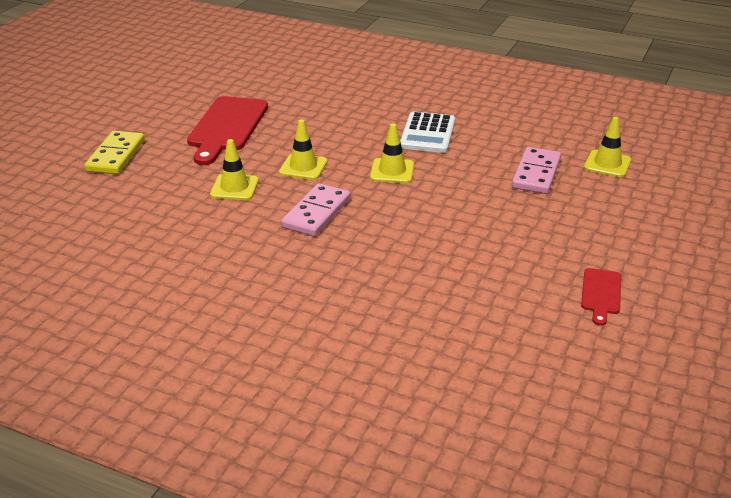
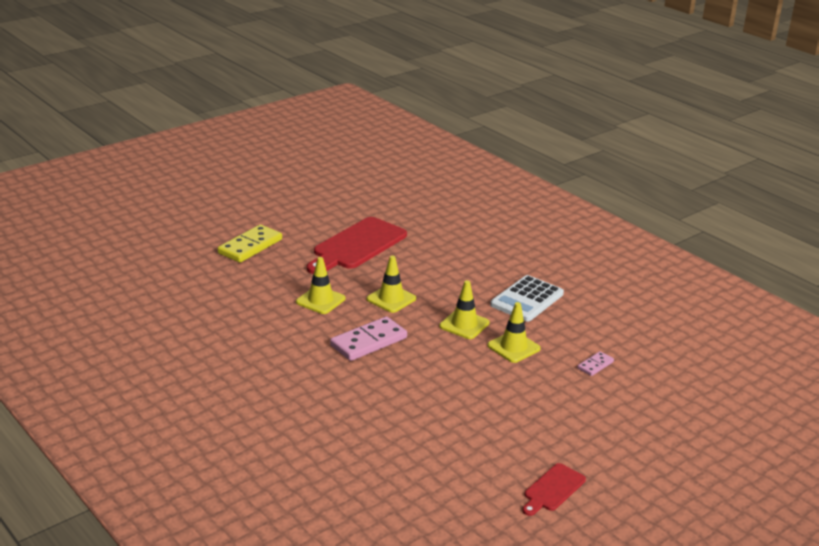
camera: 25 degrees right, 5 degrees down
(536, 173) = (595, 365): pink domino -> pink domino, size x0.51
(607, 164) = (674, 377): yellow traffic cone -> yellow traffic cone (513, 347)

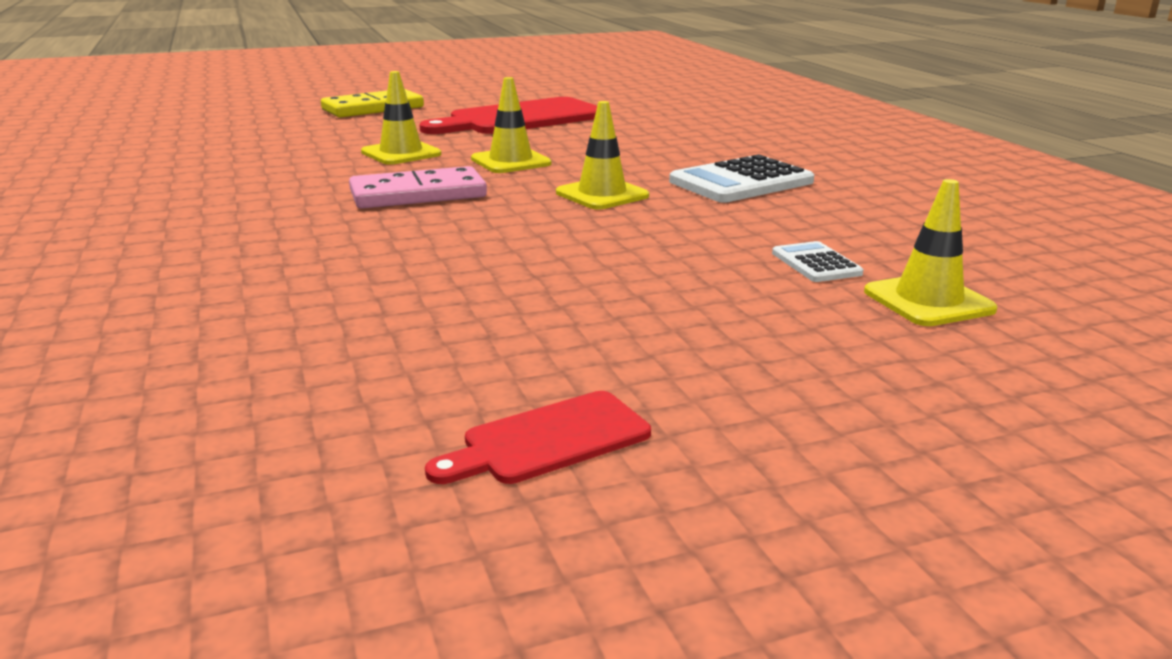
camera: 20 degrees right, 5 degrees down
(513, 347) = (667, 225): yellow traffic cone -> yellow traffic cone (928, 301)
(595, 365) = (816, 263): pink domino -> white calculator

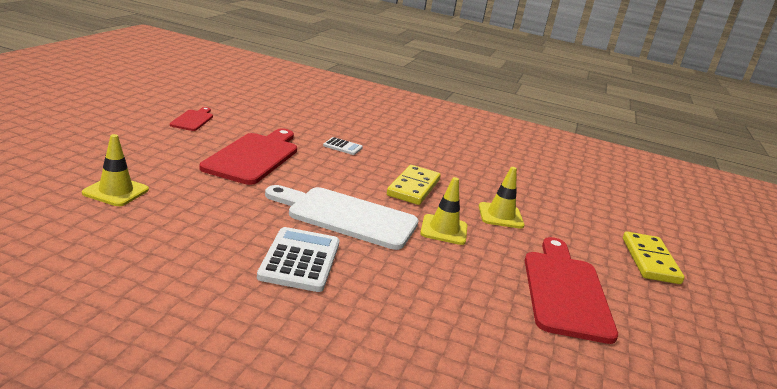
camera: 125 degrees right, 0 degrees up
(418, 194) = (414, 188): pink domino -> yellow domino
(575, 296) = (254, 157): none -> red cutting board
(602, 194) = (346, 217): yellow traffic cone -> white cutting board
(816, 263) = (183, 199): white calculator -> white calculator (342, 147)

